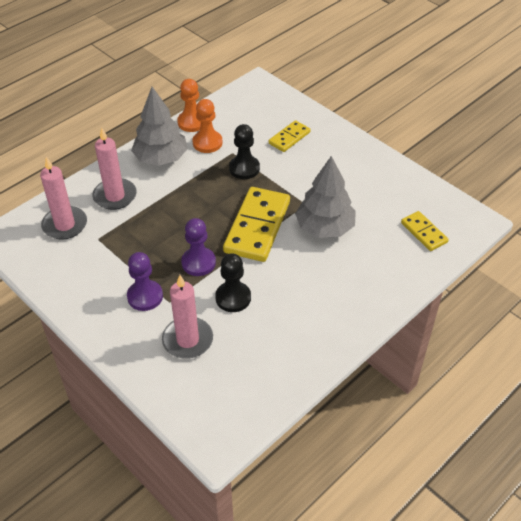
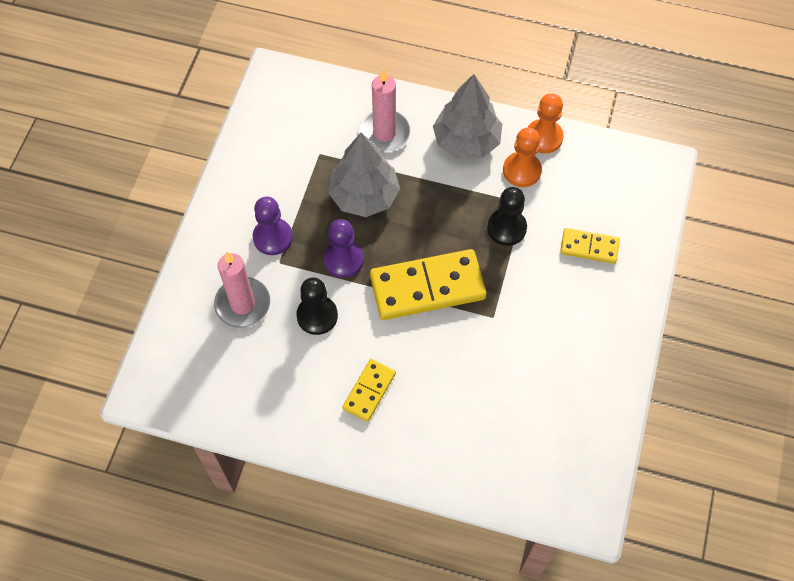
camera: 60 degrees right, 15 degrees up
(65, 225) = (319, 115): pink candle -> none
(324, 227) = (469, 354): grey tree -> grey tree (364, 196)
(423, 232) = (529, 462): yellow domino -> yellow domino (369, 391)

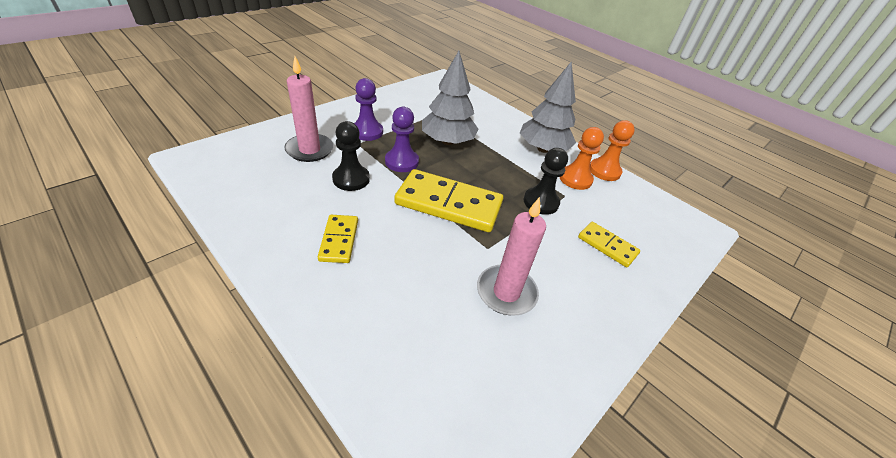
camera: 25 degrees right, 20 degrees down
(369, 391) = (339, 240): yellow domino -> yellow domino turned 60 degrees counterclockwise
(384, 133) = (488, 123): pink candle -> pink candle (506, 292)

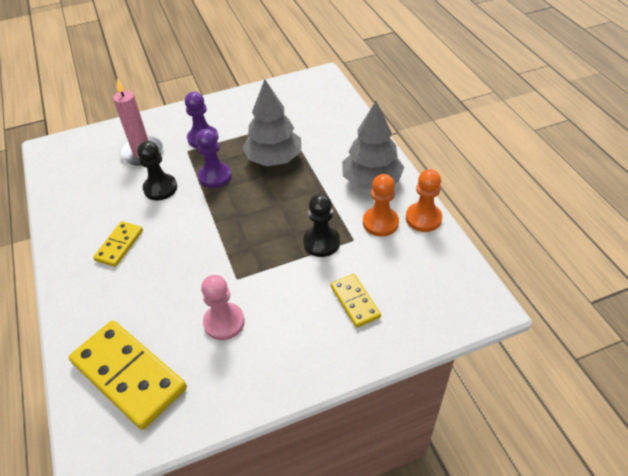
camera: 30 degrees right, 5 degrees up
(449, 204) = (230, 228): yellow domino -> yellow domino (129, 375)
(506, 292) = (224, 322): pink candle -> pink pawn

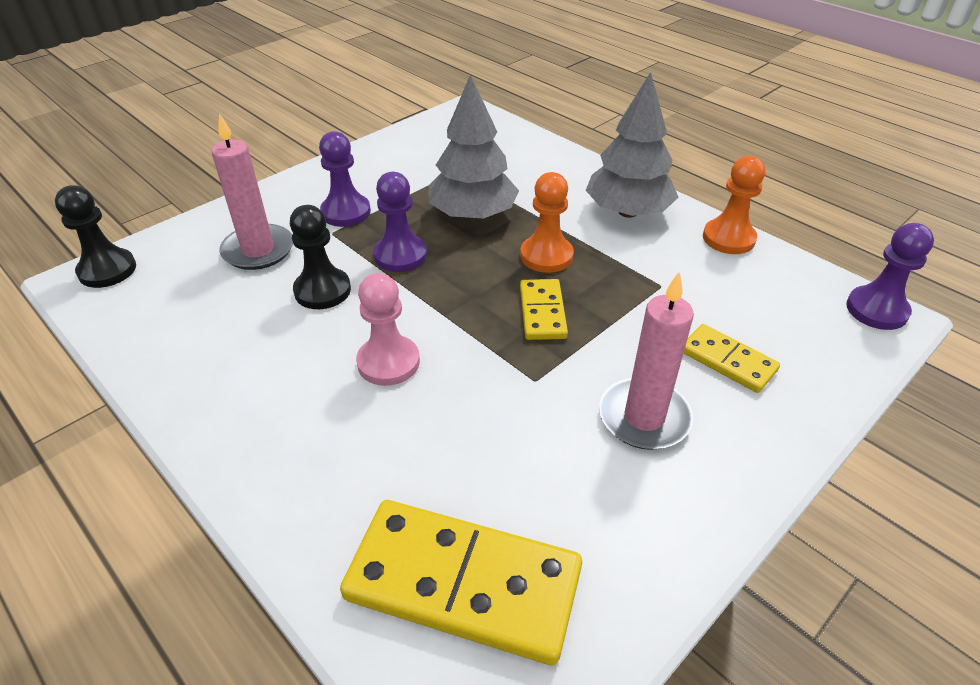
camera: 25 degrees left, 5 degrees down
(119, 245) = (306, 387): yellow domino -> yellow domino (542, 312)
(224, 322) = (563, 447): pink pawn -> pink pawn (388, 362)
(279, 320) = (644, 417): none -> pink candle
(321, 242) = (621, 300): black pawn -> black pawn (107, 270)
(380, 223) = (679, 256): orange pawn -> orange pawn (546, 256)
(481, 298) = (876, 310): none -> purple pawn

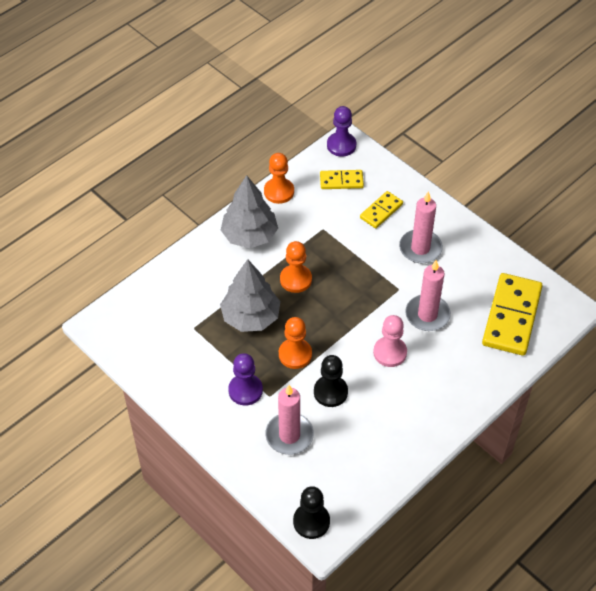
camera: 90 degrees left, 10 degrees up
(400, 255) = (295, 354): purple pawn -> orange pawn
(472, 420) = (427, 315): none -> pink candle
(542, 312) = (347, 284): yellow domino -> yellow domino (341, 181)

